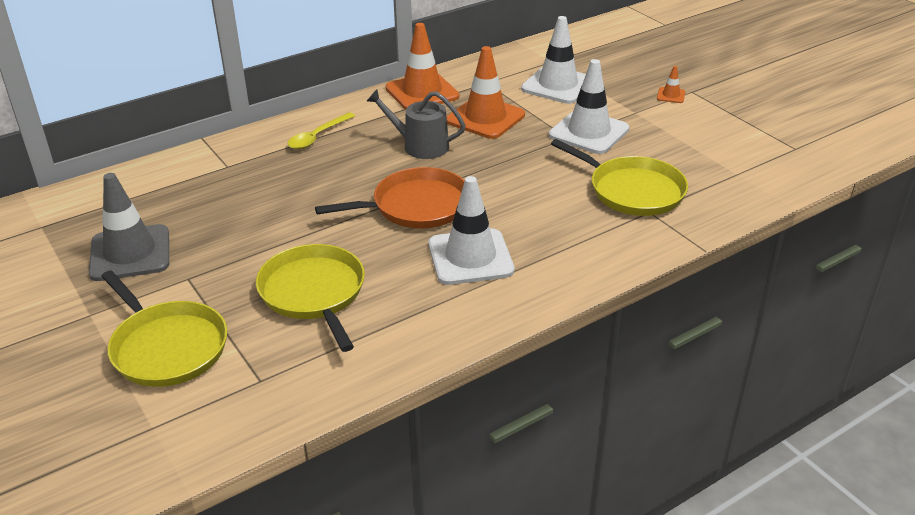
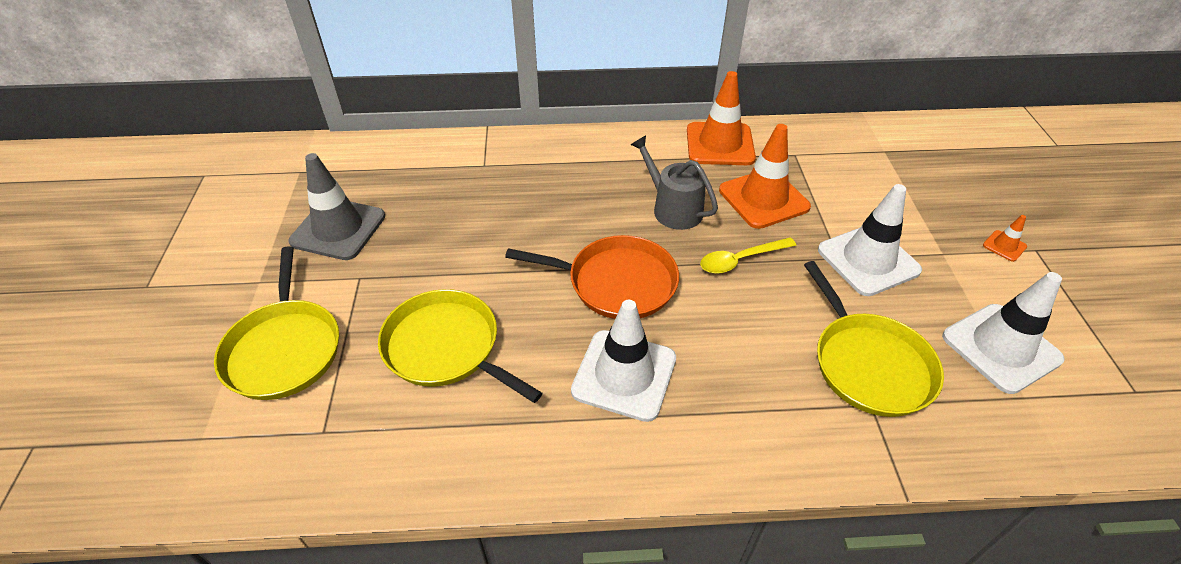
camera: 30 degrees right, 10 degrees up
(314, 293) = (446, 347): yellow pan -> yellow pan turned 60 degrees counterclockwise
(317, 137) = (584, 161): yellow spoon -> yellow spoon (740, 260)
(558, 85) = (872, 184): white traffic cone -> white traffic cone (1001, 348)

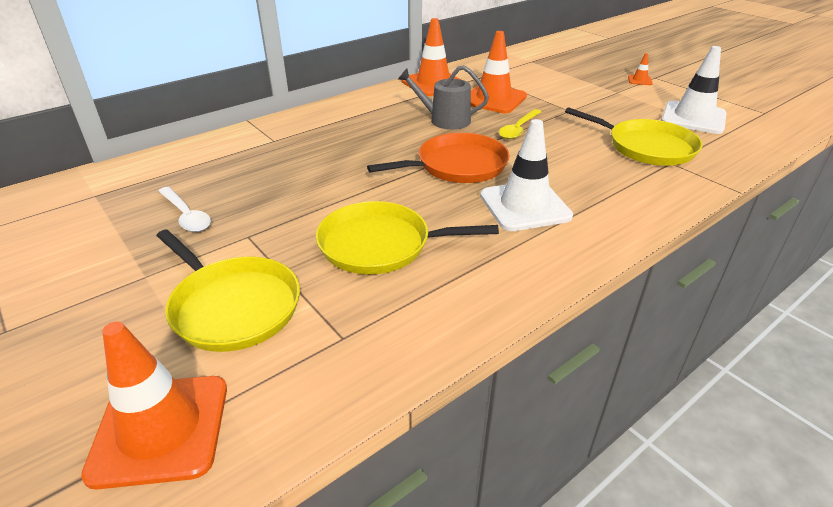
camera: 35 degrees left, 10 degrees down
(150, 436) = (160, 429): none -> orange traffic cone
(338, 229) = (186, 216): grey traffic cone -> white spoon
(868, 260) = (586, 106): white traffic cone -> none

